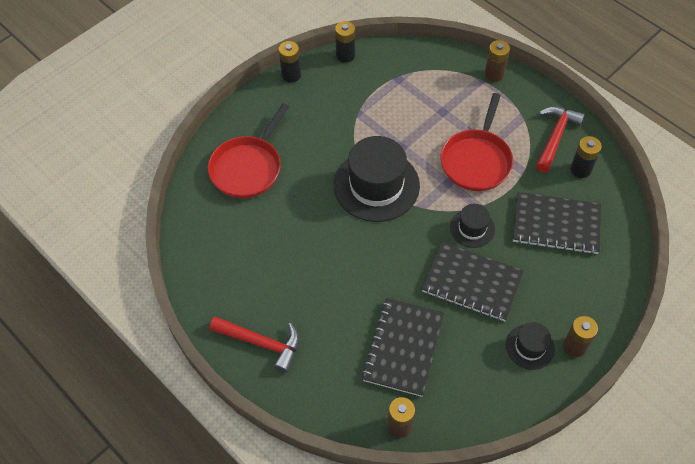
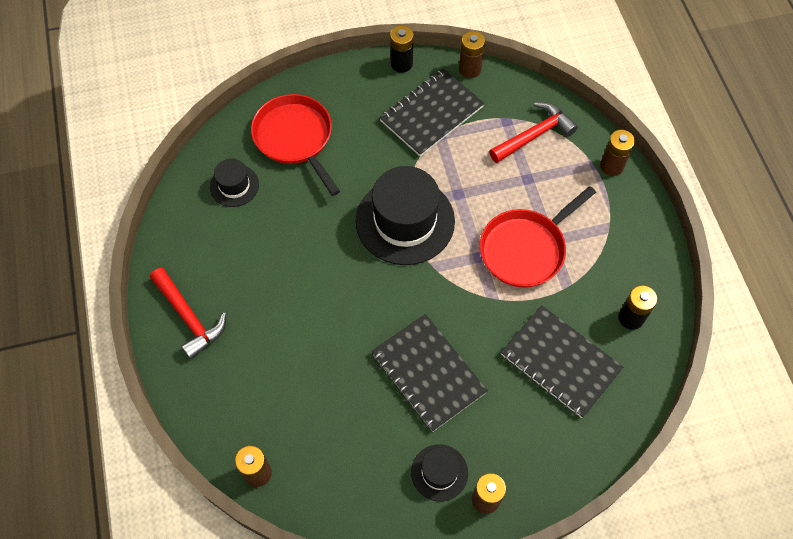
camera: 30 degrees right, 5 degrees up
(248, 168) = (295, 138): red pan -> red pan turned 90 degrees clockwise
(345, 55) = (470, 69): black battery -> brown battery
(403, 348) = (315, 399): black notebook -> black notebook (431, 114)
(472, 228) = (469, 317): black hat -> black hat (234, 185)
(555, 137) = (629, 268): red hammer -> red hammer (534, 135)

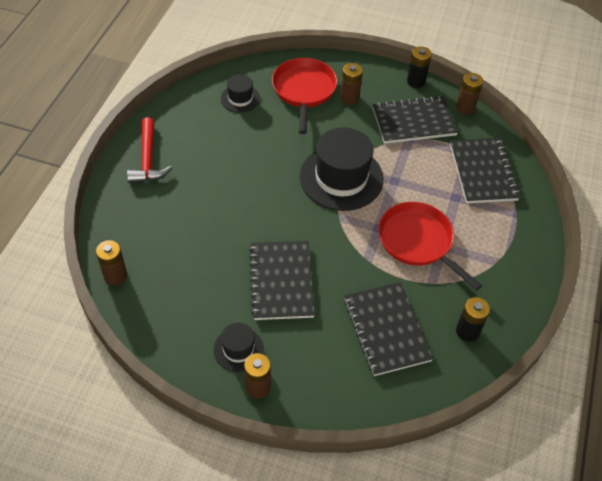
camera: 30 degrees right, 10 degrees down
(525, 249) = (418, 241): red pan -> red pan turned 60 degrees clockwise
(534, 135) = (483, 172): red hammer -> black notebook
(611, 166) = (530, 222): brown battery -> brown battery (349, 98)

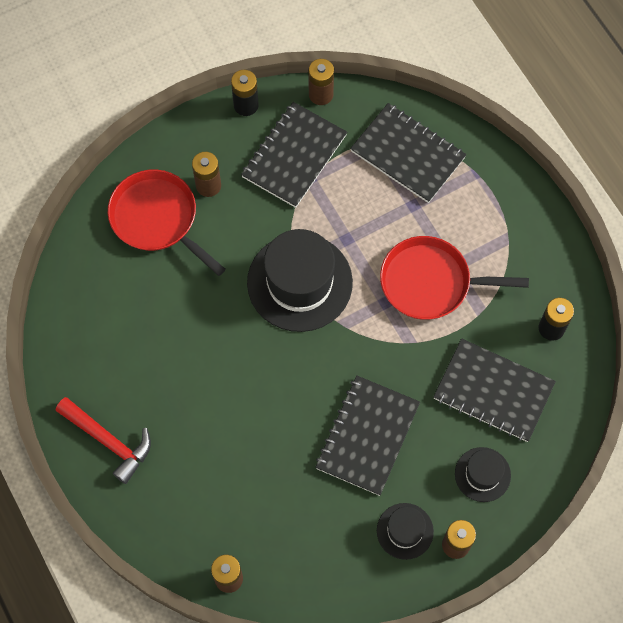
camera: 45 degrees left, 15 degrees up
(240, 98) = (109, 288): black hat -> black hat (482, 474)
(281, 281) = (367, 436): black notebook -> black notebook turned 75 degrees clockwise

